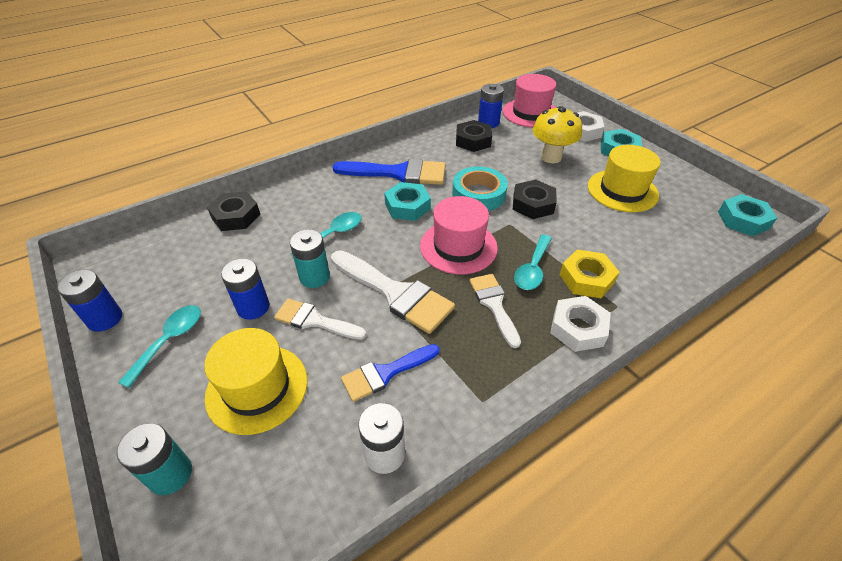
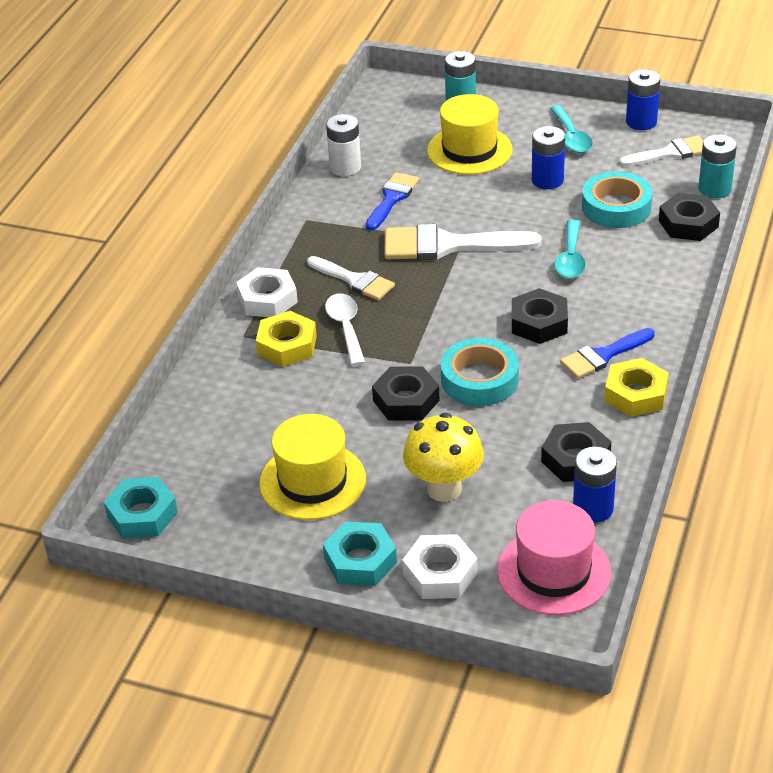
camera: 145 degrees right, 5 degrees down
(251, 253) = (616, 207): none -> turquoise tape
(314, 277) = (533, 221): turquoise battery -> turquoise battery (714, 189)
(314, 320) = (487, 197): white brush -> white brush (669, 153)
(398, 173) = (603, 355): blue brush -> blue brush, size x0.62
(407, 206) = (539, 323): turquoise nut -> black nut
(409, 150) = (636, 394): none -> yellow nut
(458, 246) = (438, 311): pink hat -> none
(532, 269) = (346, 328): turquoise spoon -> white spoon

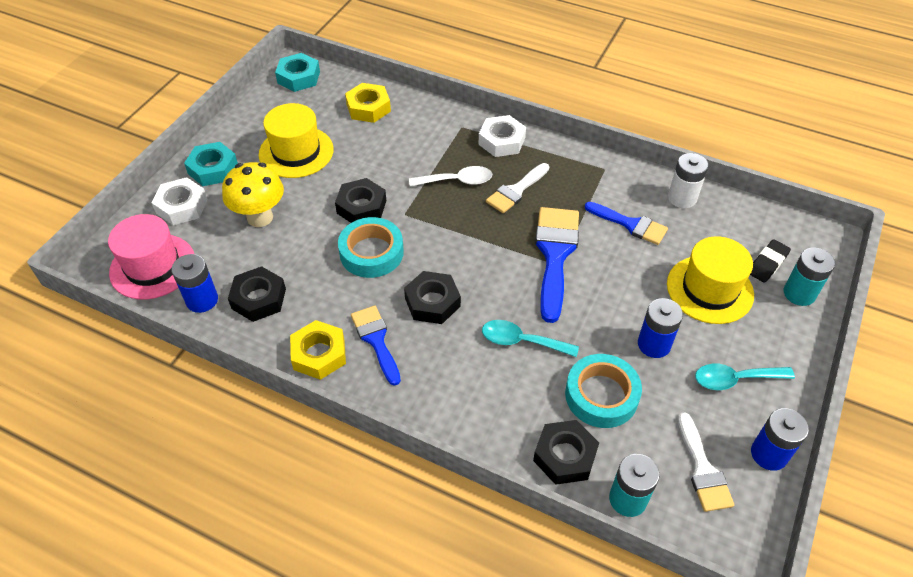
camera: 95 degrees right, 10 degrees up
(287, 345) = (444, 148): yellow nut -> yellow nut (368, 108)
(427, 118) = (767, 263): none -> black eraser
(448, 245) = (555, 255): white brush -> blue brush

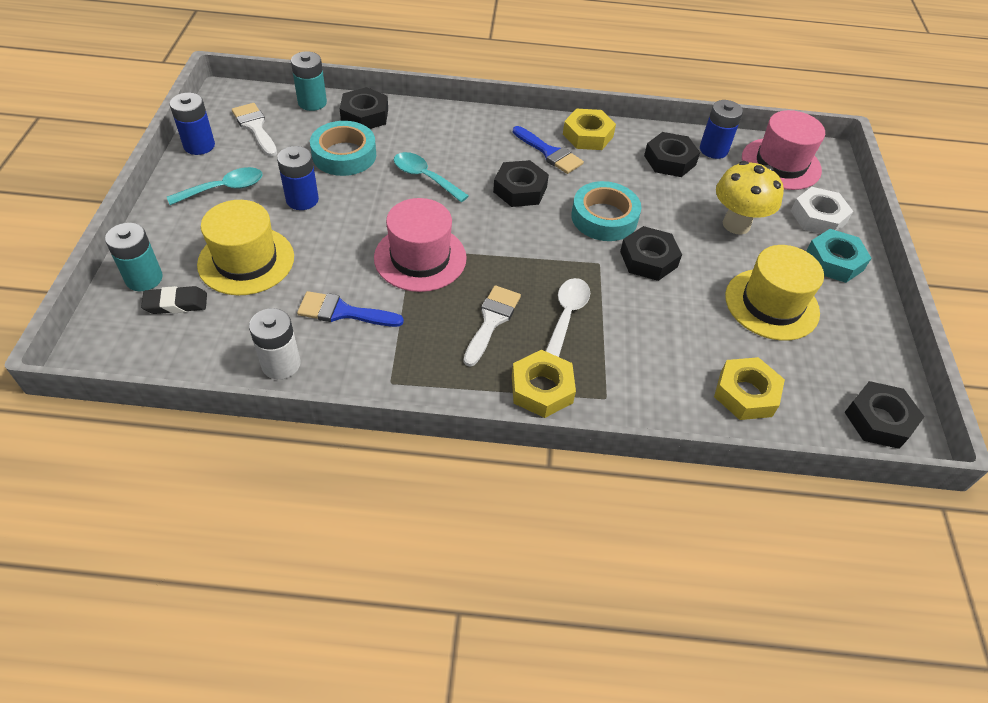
camera: 155 degrees right, 0 degrees up
(298, 77) = (879, 420): turquoise nut -> black nut
(456, 181) = (567, 315): white spoon -> white spoon turned 135 degrees clockwise
(501, 141) = (542, 389): white nut -> yellow nut
(522, 341) = (425, 177): turquoise spoon -> turquoise spoon turned 135 degrees counterclockwise
(555, 255) = (420, 258): blue brush -> pink hat
(767, 263) = (176, 304): black eraser -> black eraser turned 60 degrees clockwise

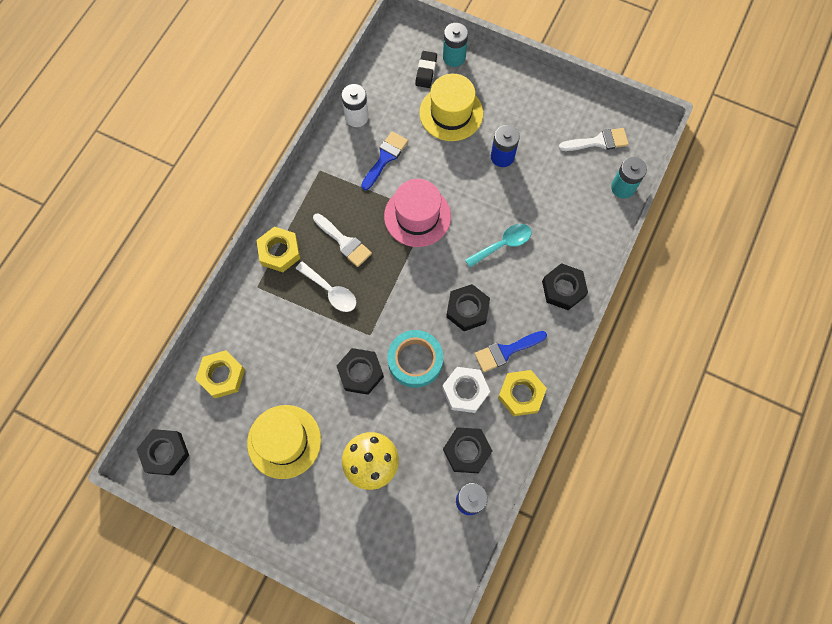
camera: 115 degrees right, 20 degrees up
(199, 145) = (584, 102): blue battery -> none
(224, 189) = (529, 111): turquoise spoon -> none
(344, 155) = (546, 195): turquoise tape -> none
(365, 115) = (595, 222): black nut -> black nut (563, 289)
(781, 164) = (431, 555): pink hat -> none
(818, 217) = (356, 544): white nut -> white nut (465, 391)
(834, 261) = (304, 522): turquoise nut -> none

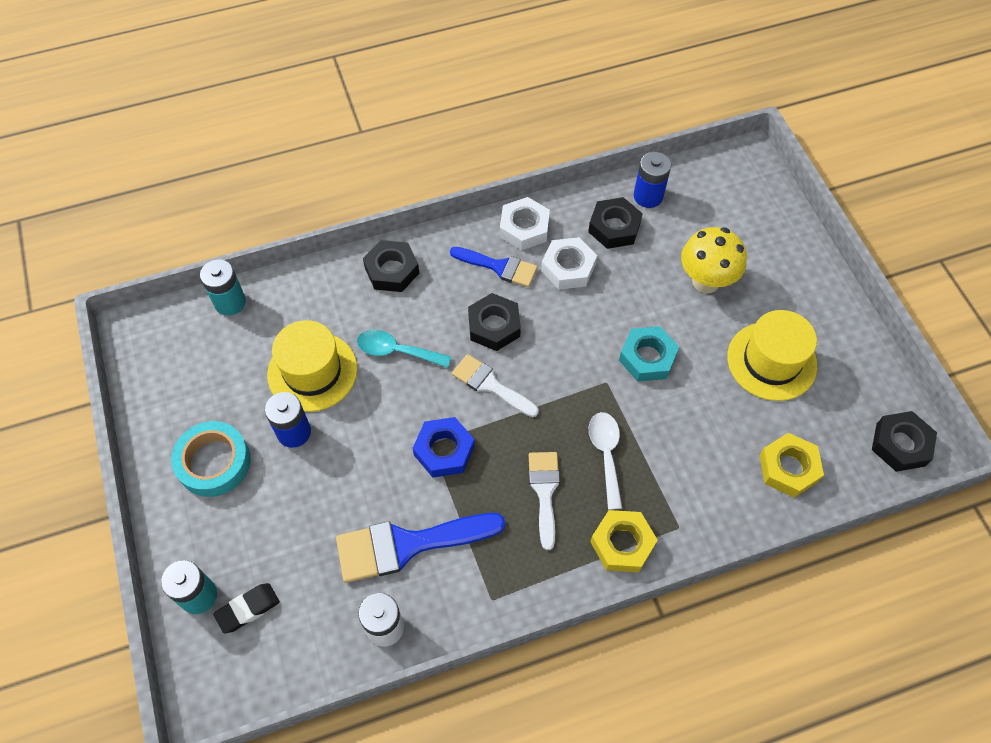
camera: 135 degrees left, 10 degrees down
(360, 373) = (647, 357): black nut -> turquoise nut
(385, 158) = (408, 545): blue brush -> blue brush, size x1.61
(415, 360) = (586, 326): turquoise tape -> turquoise tape (214, 462)
(417, 216) = (444, 450): pink hat -> blue nut
(451, 113) = (283, 529): yellow hat -> yellow hat (312, 371)
(521, 394) = (524, 228): yellow nut -> white nut
(598, 141) = (191, 361): white brush -> white brush (490, 385)

